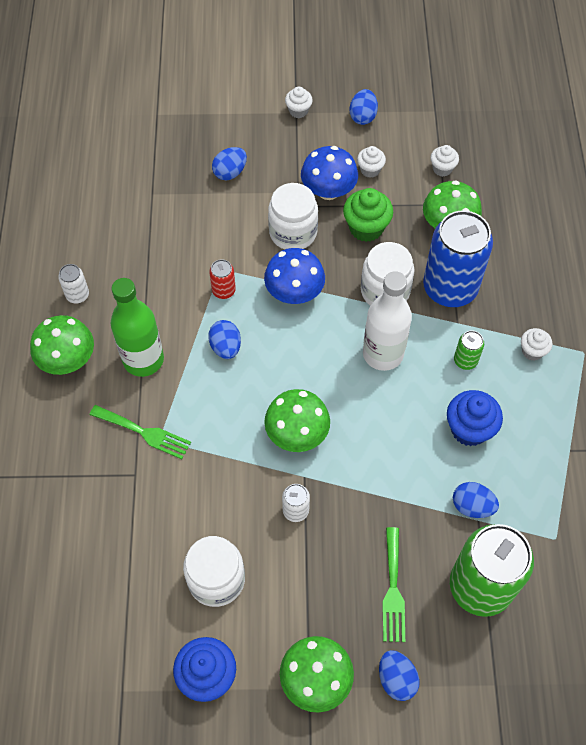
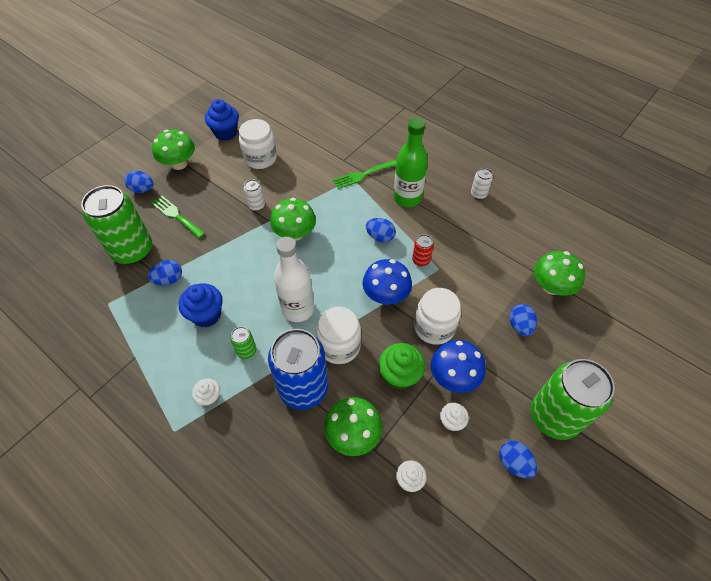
camera: 130 degrees right, 5 degrees down
(68, 360) = (437, 169): green mushroom -> green mushroom (551, 286)
(298, 111) = (554, 416): white cupcake -> green can

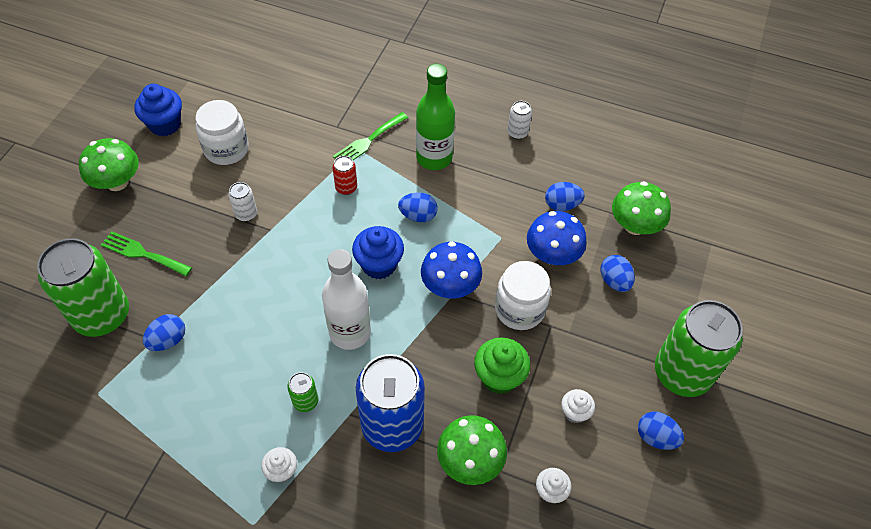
camera: 20 degrees left, 0 degrees up
(143, 189) = (80, 229): blue egg -> blue egg (562, 205)
(206, 315) = (236, 371): blue cupcake -> blue cupcake (379, 264)
(295, 233) = (310, 238): green mushroom -> none
(339, 346) = (416, 363): white jar -> none
(421, 260) = (477, 232): red can -> red can (346, 187)
(454, 376) = (560, 360): blue mushroom -> blue mushroom (552, 255)

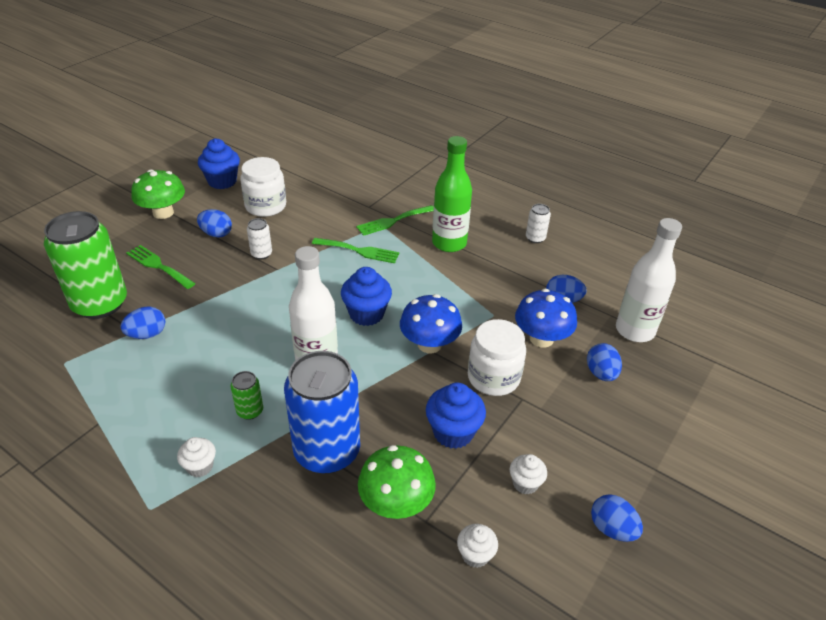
camera: 15 degrees right, 15 degrees down
(346, 187) = (359, 251): red can -> green fork
(418, 216) = (418, 283): blue egg -> blue egg (216, 234)
(499, 377) = (453, 432): green cupcake -> blue cupcake
(635, 225) = (634, 330): green mushroom -> white bottle
(682, 373) = (657, 472): green can -> none

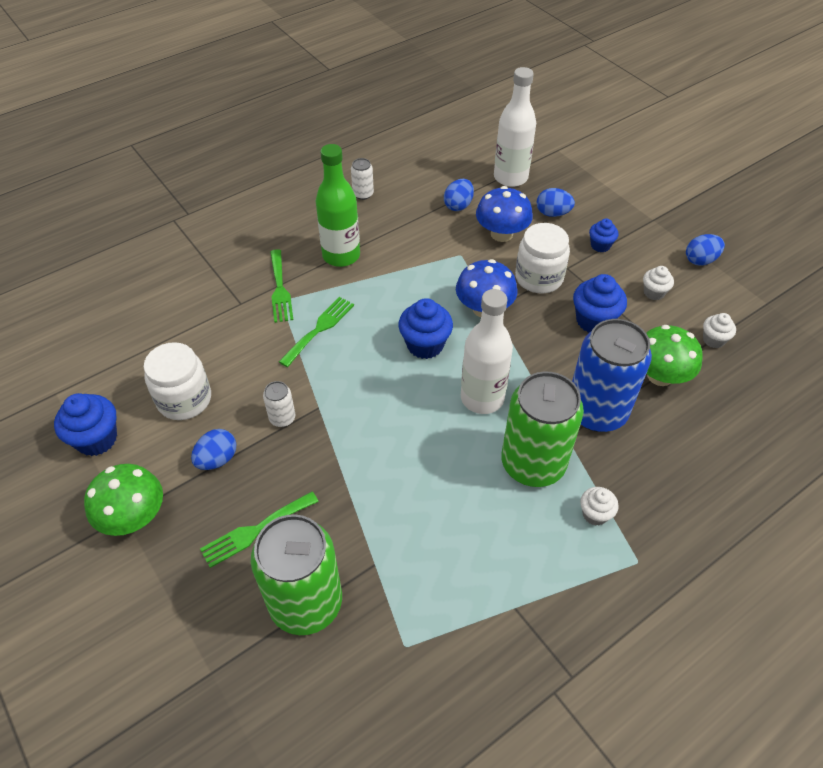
camera: 70 degrees left, 10 degrees up
(147, 334) = (385, 551): blue egg -> none
(250, 411) = (533, 464): green can -> green can, size x2.35
(575, 422) = (600, 245): none -> blue cupcake

